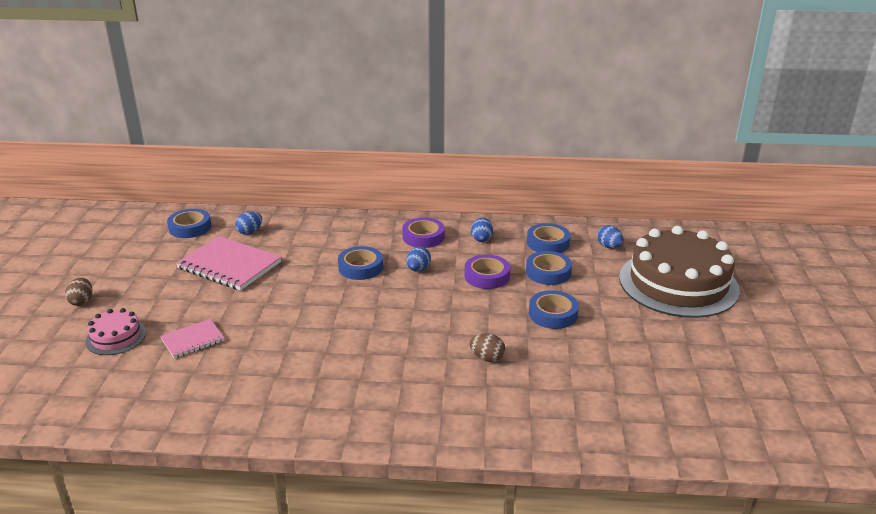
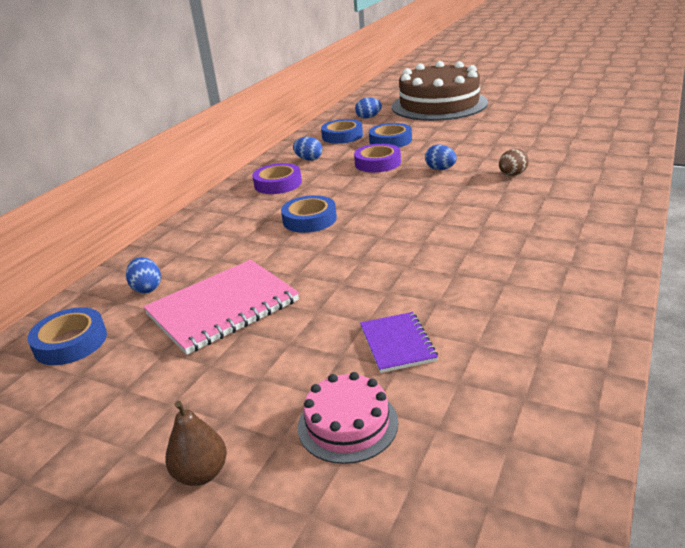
camera: 65 degrees left, 0 degrees up
(82, 301) = (201, 473): brown egg -> brown pear
(193, 340) = (397, 343): pink notebook -> purple notebook
(418, 269) = (339, 191): blue egg -> blue egg (440, 169)
(553, 314) = (457, 145): blue tape -> none

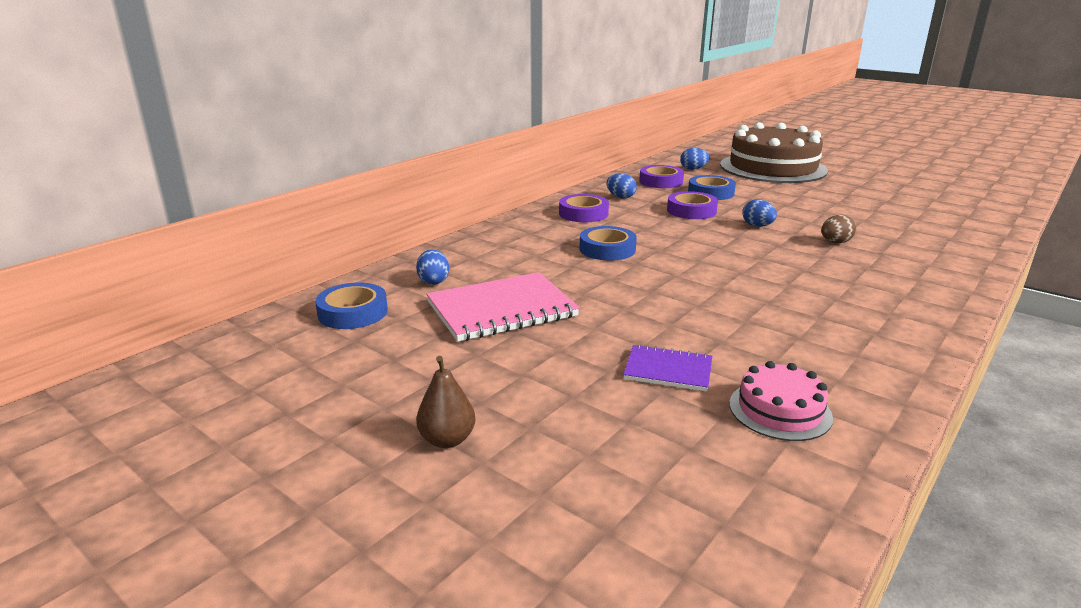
camera: 10 degrees right, 5 degrees down
(342, 136) = (661, 181): blue tape -> purple tape
(347, 424) = (599, 428): pink cake -> pink cake (780, 410)
(397, 343) = (668, 370): purple notebook -> purple notebook turned 75 degrees counterclockwise

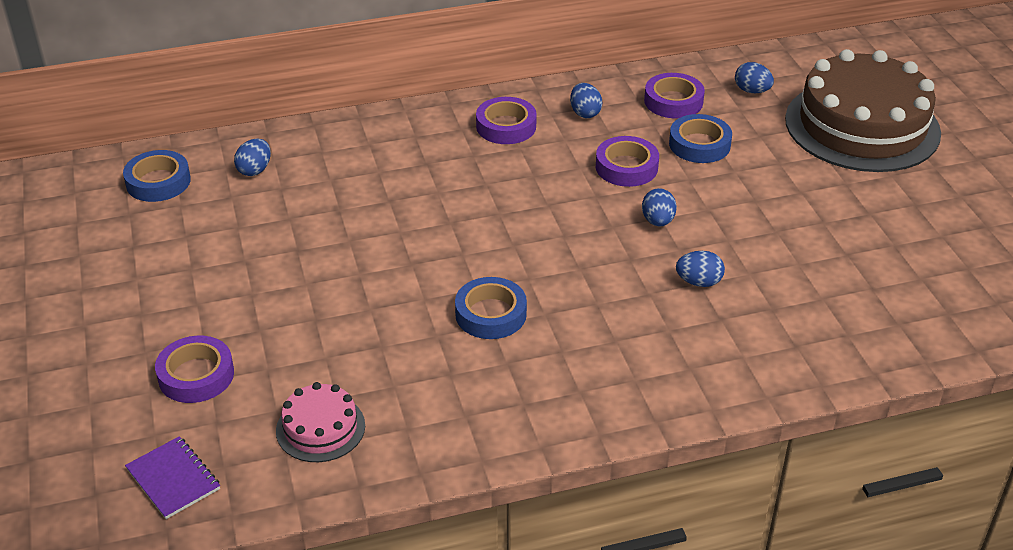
camera: 35 degrees right, 15 degrees up
(447, 440) = (87, 335): brown pear -> none
(501, 309) = (265, 229): pink notebook -> none
(607, 249) = (452, 191): blue tape -> blue tape (490, 314)
(610, 422) = (196, 375): none -> purple tape
(668, 370) = (299, 352): purple notebook -> purple notebook (173, 479)
(835, 242) = (698, 282): brown egg -> blue egg

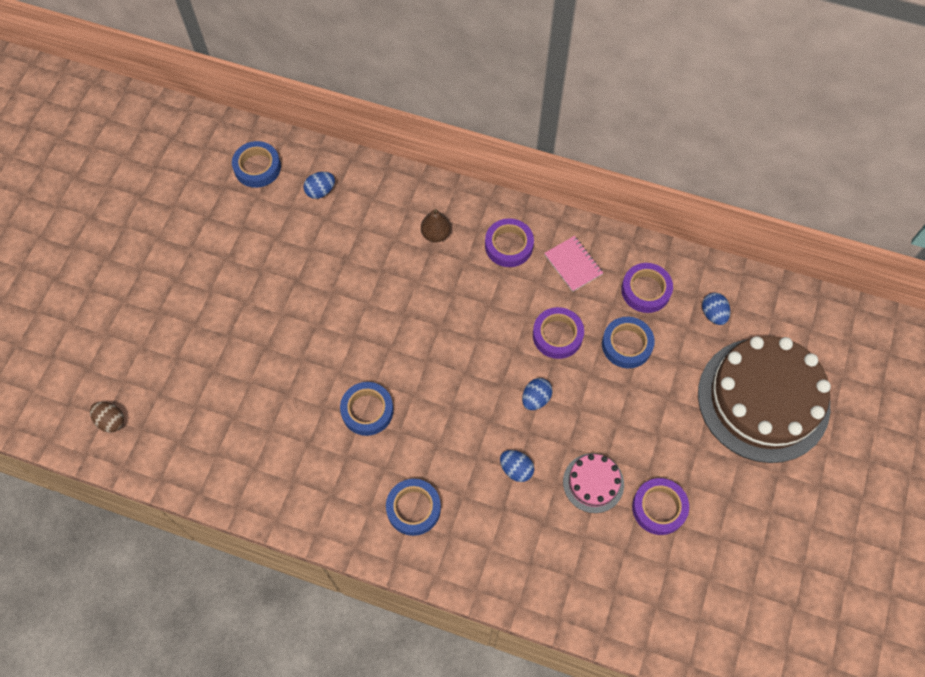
camera: 35 degrees right, 25 degrees up
(173, 479) = (111, 421): purple notebook -> brown egg
(196, 375) = (172, 349): purple tape -> purple tape (659, 508)
(320, 428) = (208, 436): pink cake -> pink cake (593, 483)
(420, 149) = (436, 234): none -> brown pear
(585, 113) = (573, 264): blue egg -> pink notebook
(628, 366) = (413, 508): none -> blue tape

